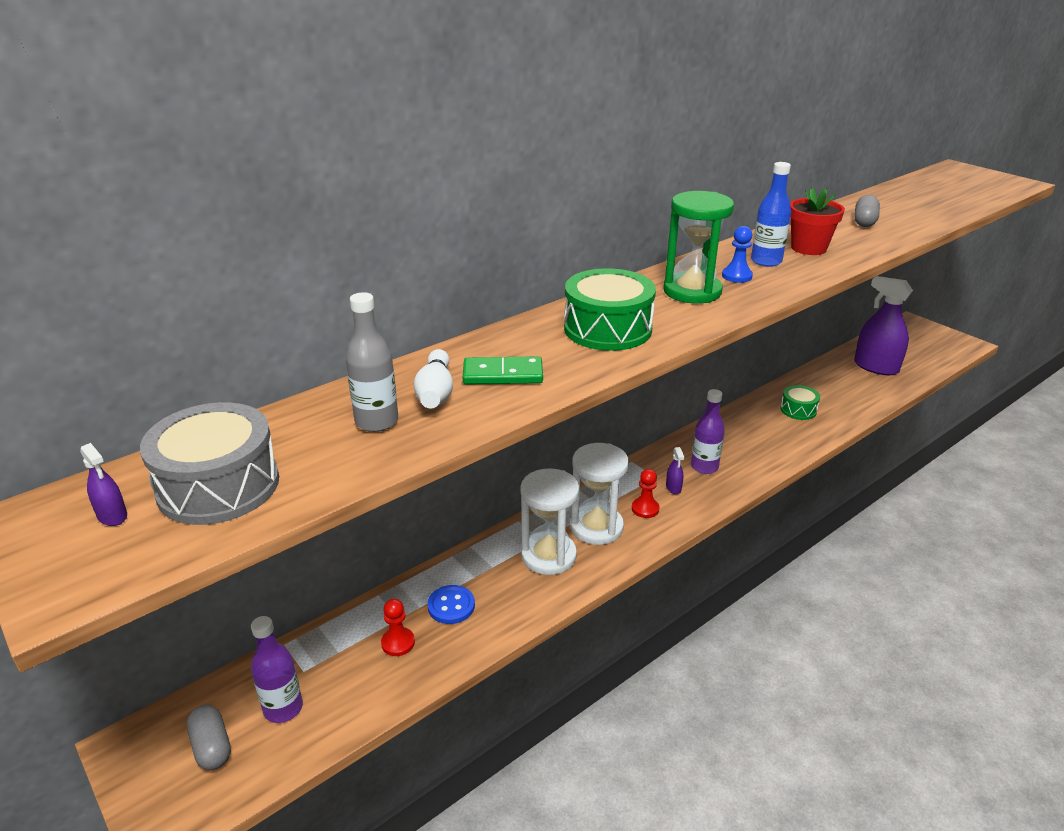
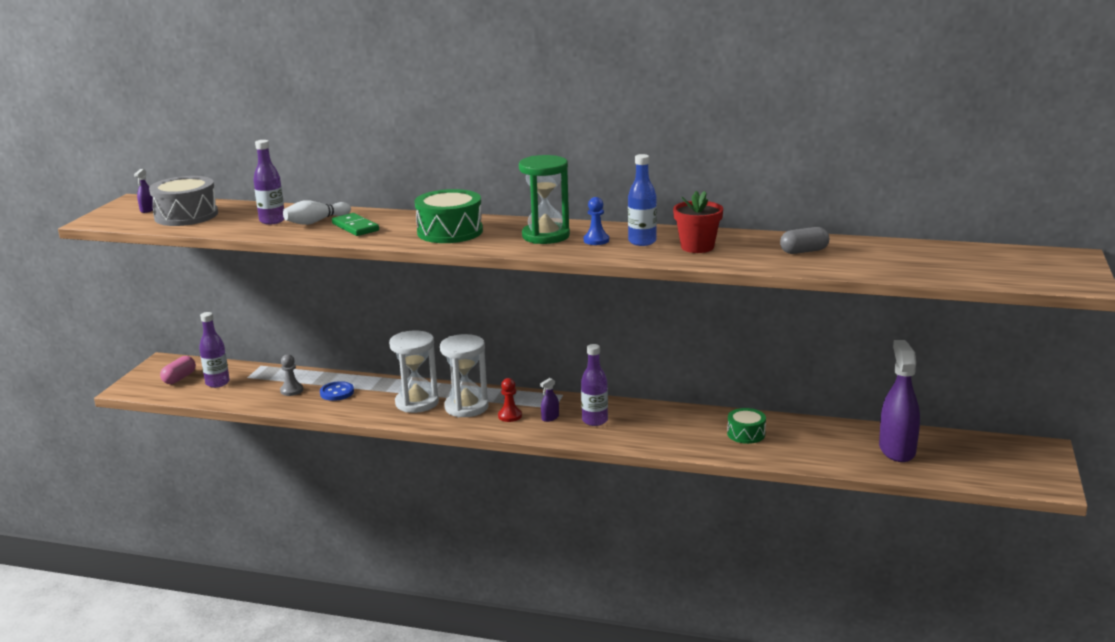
camera: 55 degrees right, 10 degrees down
(212, 746) = (179, 378): grey capsule -> pink capsule
(376, 421) = (272, 221): grey bottle -> purple bottle
(398, 643) = (291, 390): red pawn -> grey pawn

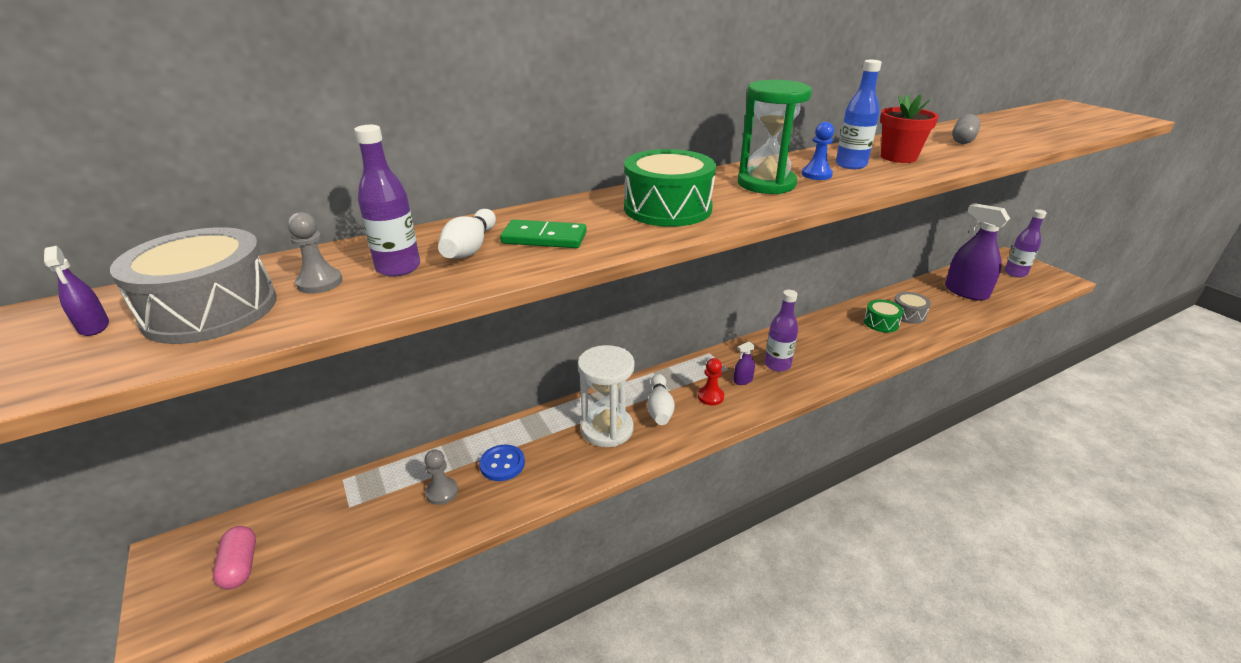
camera: 45 degrees left, 10 degrees up
(217, 383) = (317, 539): purple bottle -> purple bottle (1015, 273)
(235, 217) = (320, 283): none -> grey pawn
(466, 407) = (659, 408): white hourglass -> white bowling pin
(550, 418) = (743, 380): purple spray bottle -> purple spray bottle turned 60 degrees clockwise
(787, 439) = (908, 314): none -> grey drum

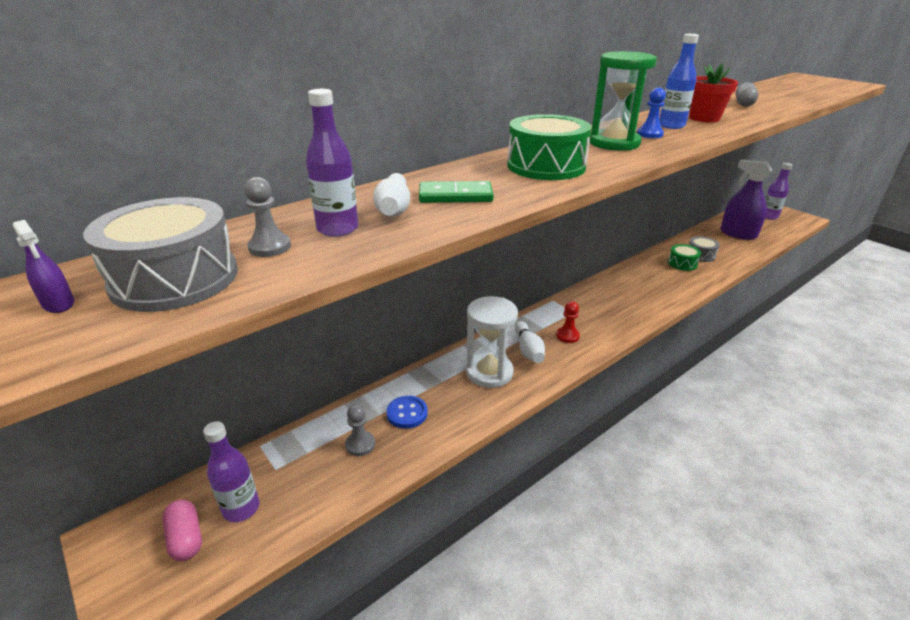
camera: 10 degrees left, 0 degrees up
(743, 380) = (589, 320): purple spray bottle -> none
(777, 365) = (612, 304): purple bottle -> purple bottle (241, 508)

